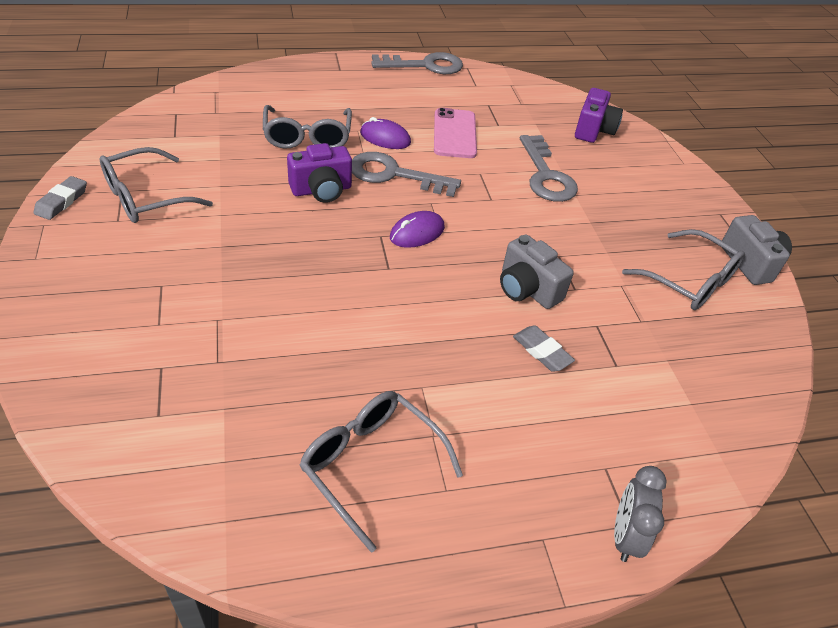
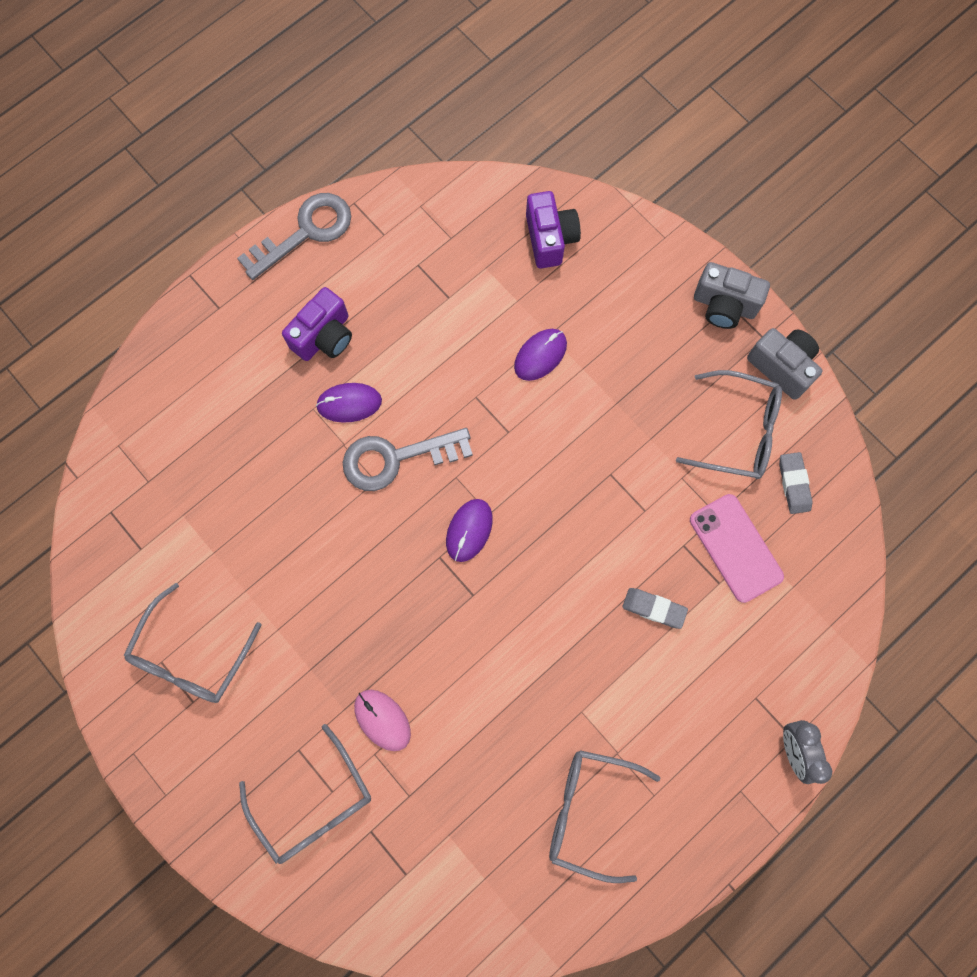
camera: 25 degrees left, 30 degrees up
(62, 201) = (121, 714): grey eraser -> grey eraser (794, 484)
(245, 302) = (382, 720): none -> pink mouse
(307, 137) = (272, 457): grey glasses -> grey glasses (314, 804)
(321, 190) = (343, 530): purple camera -> purple camera (324, 336)
(455, 134) = (414, 346): pink phone -> pink phone (735, 548)
(527, 289) = (605, 539): grey camera -> grey camera (724, 305)
(546, 175) = (540, 355): grey key -> purple mouse

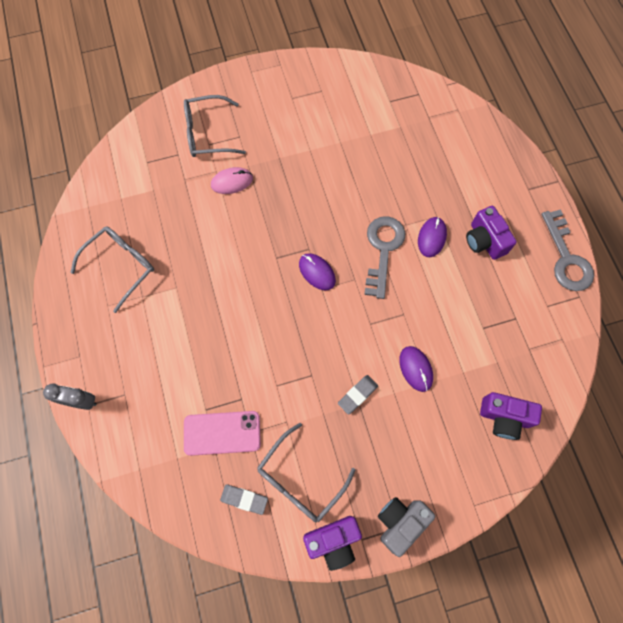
camera: 115 degrees right, 5 degrees down
(191, 656) = (317, 105): grey glasses -> none
(654, 608) = (212, 359): grey eraser -> grey eraser (357, 395)
(782, 367) = (333, 541): grey camera -> purple camera

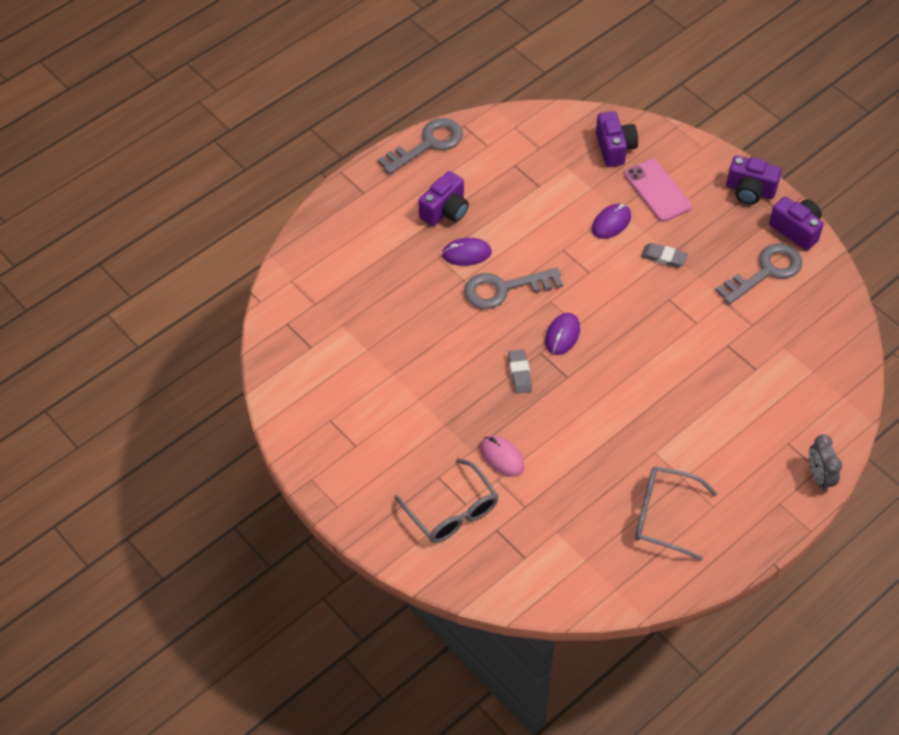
camera: 115 degrees left, 15 degrees down
(222, 433) = (767, 346): pink phone -> pink phone (657, 191)
(244, 499) = (809, 305): grey eraser -> grey eraser (519, 373)
(300, 479) = (765, 272): grey glasses -> grey key
(400, 522) = (750, 191): grey camera -> purple camera

